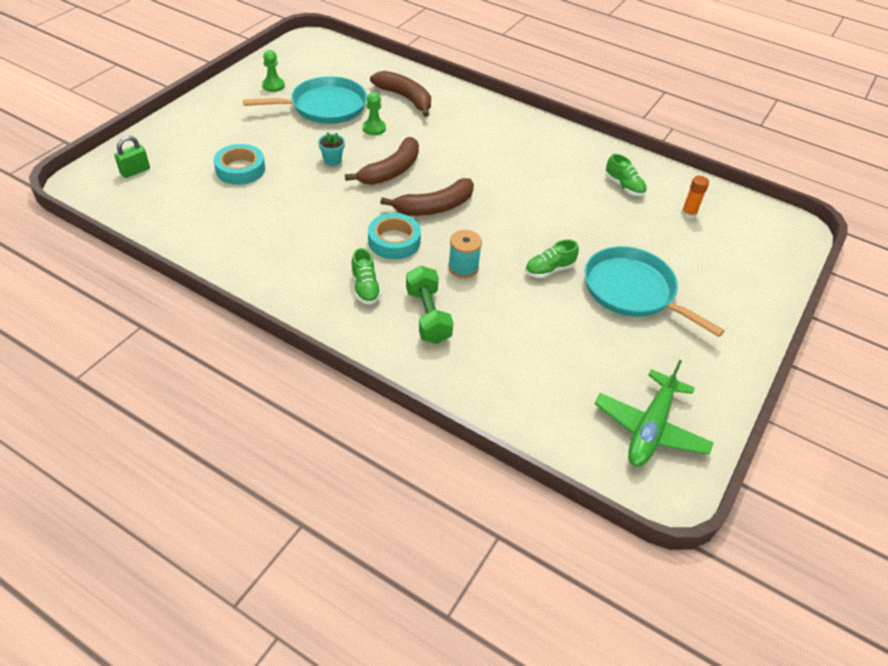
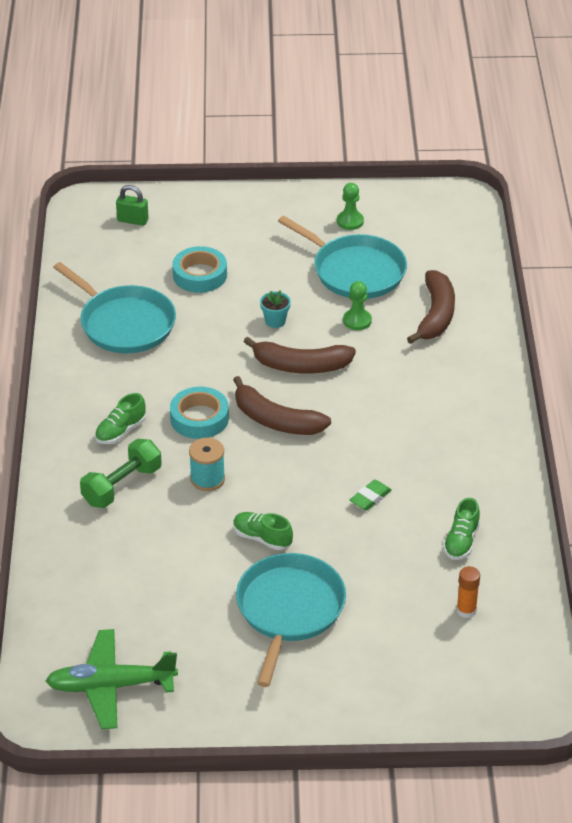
camera: 60 degrees right, 5 degrees down
(245, 229) = (124, 323): none -> turquoise pan
(551, 203) = (370, 498): none -> green eraser

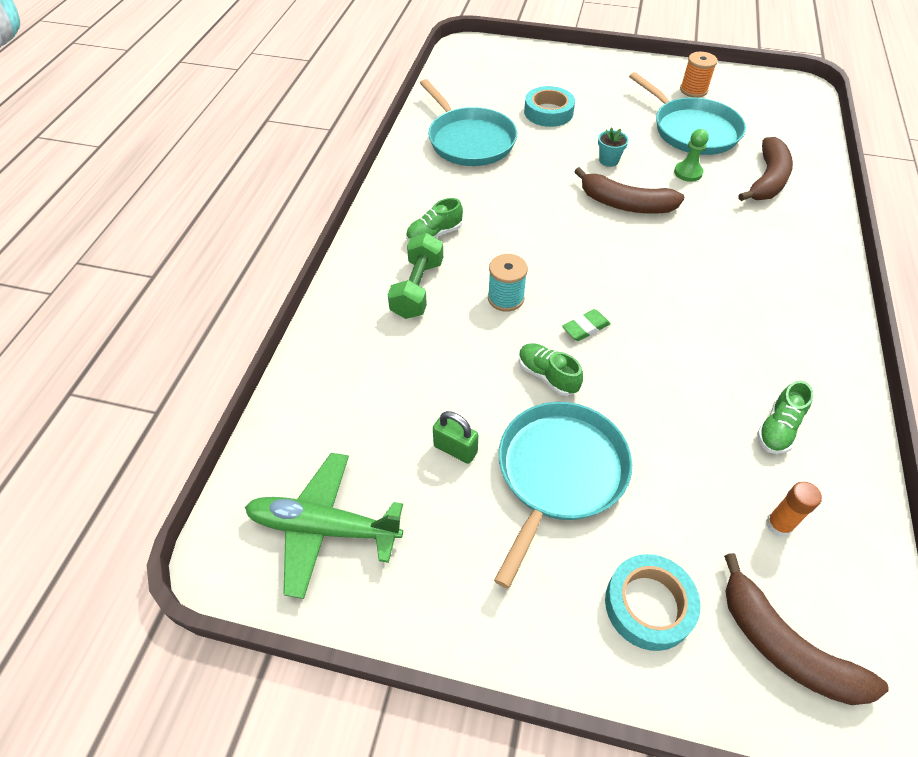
camera: 15 degrees right, 10 degrees up
(122, 486) = (417, 289): green dumbbell -> green dumbbell turned 45 degrees counterclockwise
(133, 220) = (502, 63): green padlock -> green padlock (455, 449)
(199, 418) = (514, 236): turquoise tape -> turquoise tape (648, 605)
(276, 420) = (590, 252): brown banana -> brown banana (785, 646)
(350, 221) = (693, 90): green pawn -> orange spool
(370, 498) = (676, 353): green eraser -> green eraser (585, 328)

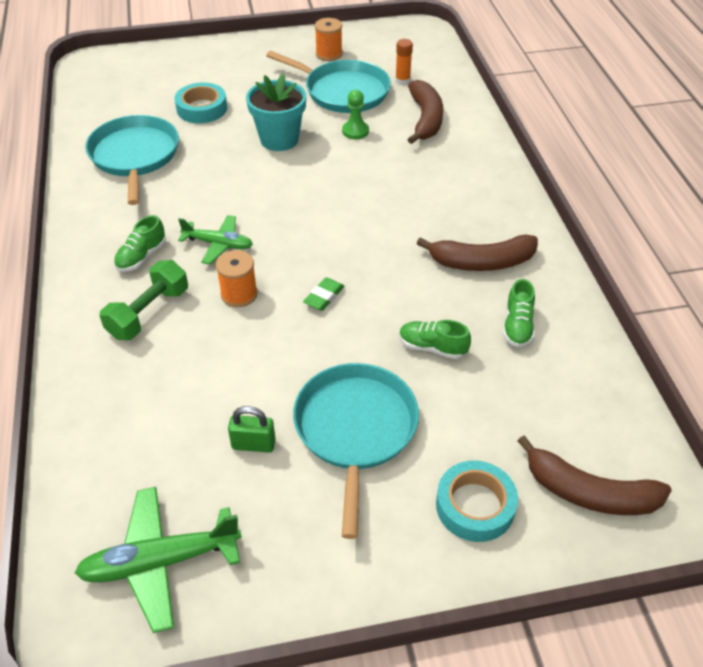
camera: 25 degrees left, 5 degrees down
(417, 289) = (149, 313): green dumbbell -> green dumbbell turned 45 degrees clockwise
(469, 140) = (135, 156): turquoise pan -> turquoise pan turned 135 degrees counterclockwise
(505, 298) = (239, 294): turquoise spool -> orange spool
(507, 244) = (218, 244): none -> green plane
(547, 376) = (308, 350): green shoe -> green shoe (432, 347)
(608, 160) = (279, 139): turquoise flower pot -> turquoise flower pot, size x2.00
(625, 204) = (312, 175): brown banana -> brown banana (481, 262)
(778, 525) = (548, 402): orange glue stick -> orange glue stick (402, 81)

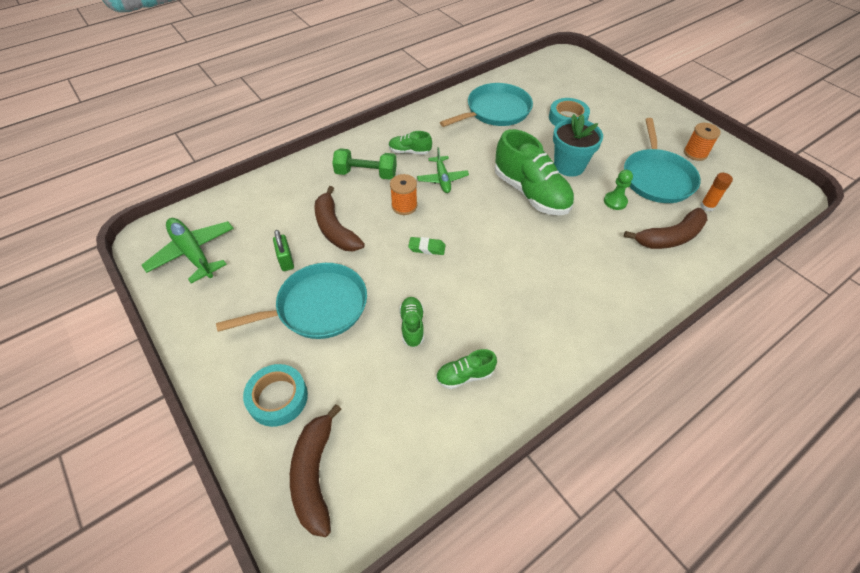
camera: 65 degrees right, 5 degrees up
(298, 183) = (531, 193): none -> green shoe
(481, 262) = (522, 329): brown banana -> brown banana (335, 229)

